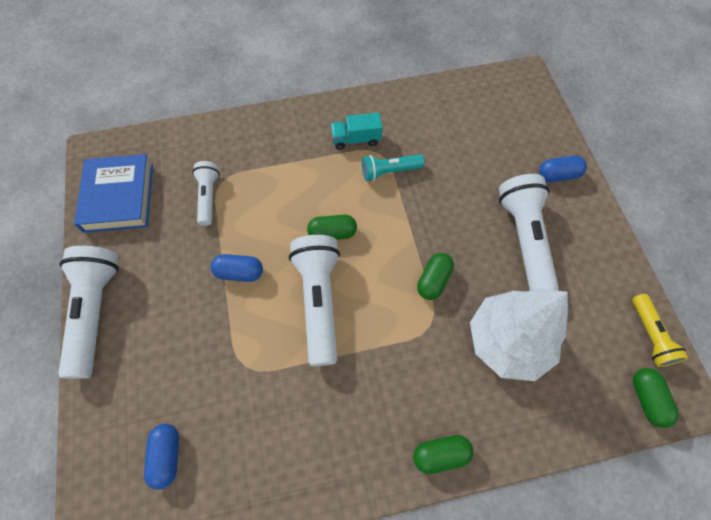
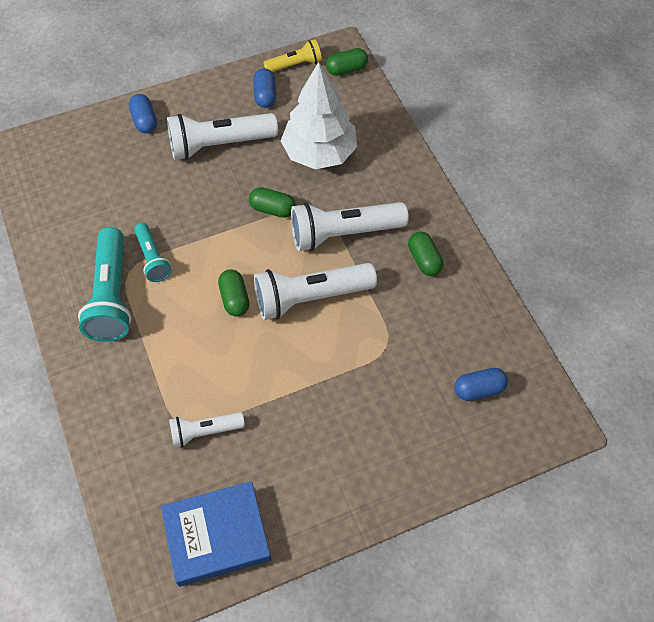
camera: 100 degrees left, 5 degrees down
(96, 312) = (363, 505): white flashlight -> white flashlight (343, 233)
(239, 272) = (293, 375): blue capsule -> blue capsule (265, 95)
(356, 139) = (111, 296): turquoise truck -> turquoise flashlight
(440, 454) = (421, 191): green capsule -> green capsule (424, 260)

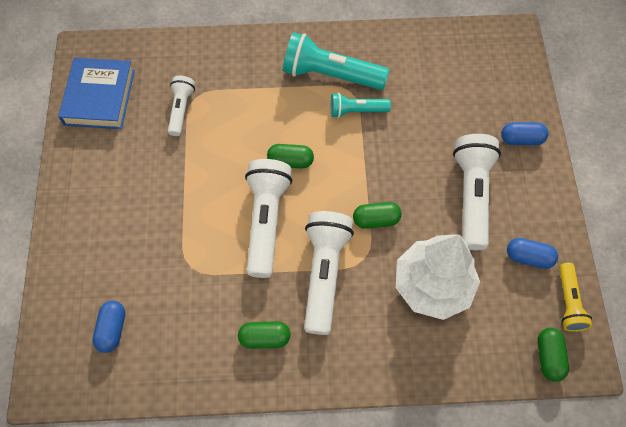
camera: 110 degrees right, 5 degrees up
(272, 209) = (376, 220): green capsule -> green capsule turned 45 degrees clockwise

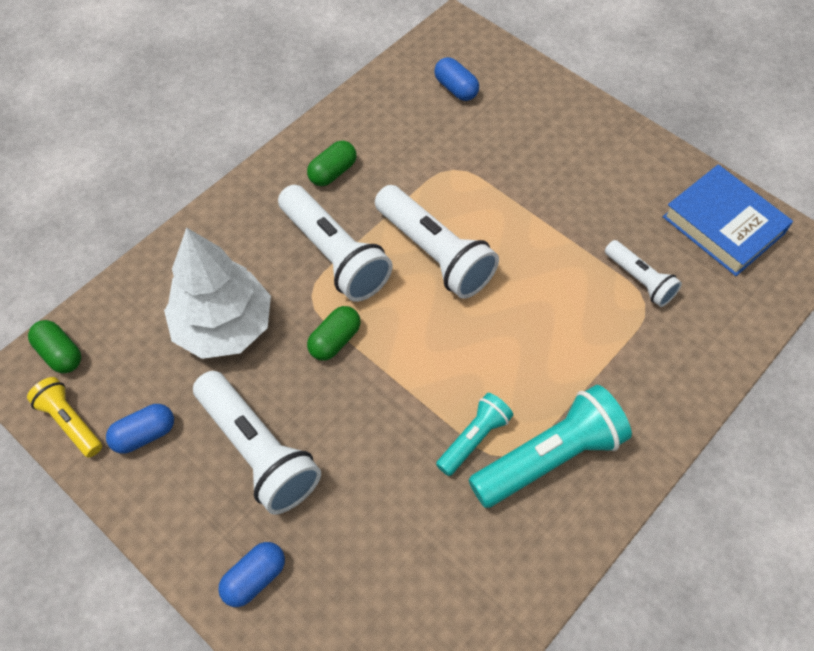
camera: 135 degrees right, 5 degrees down
(290, 161) = (477, 324): green capsule -> none

